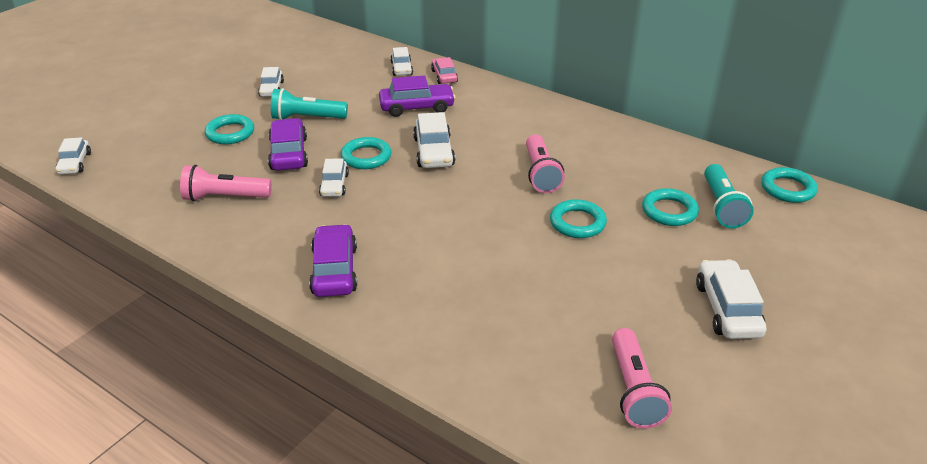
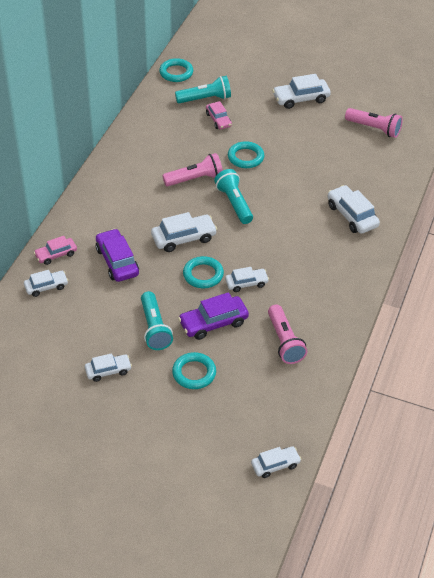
camera: 105 degrees left, 10 degrees up
(334, 270) = (337, 258): purple car -> none
(414, 305) = (352, 215): none -> white car
(482, 198) = (234, 203): none -> turquoise flashlight
(634, 390) = (374, 129): pink flashlight -> pink flashlight turned 45 degrees clockwise
(669, 211) = (218, 120): turquoise ring -> pink car

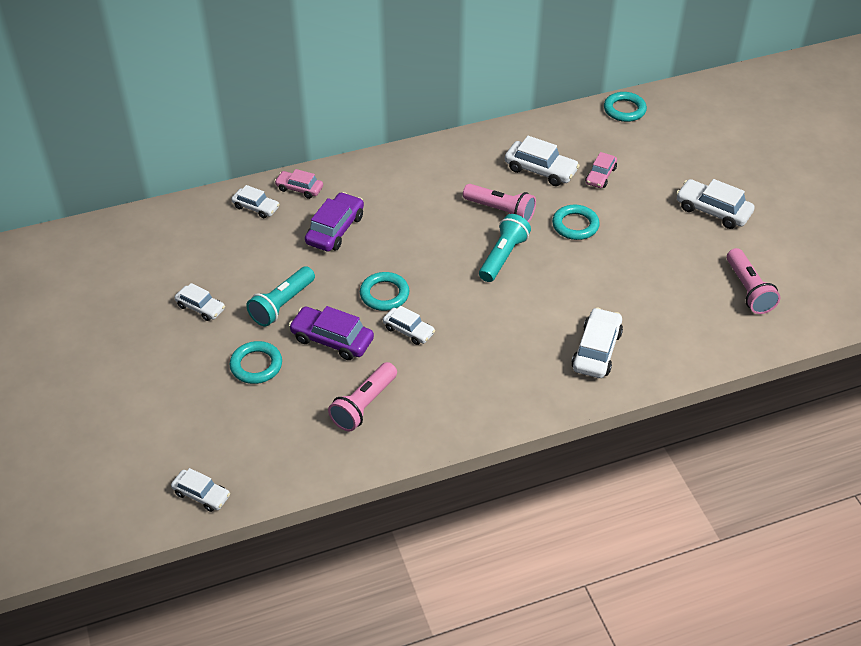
camera: 50 degrees right, 0 degrees up
(183, 238) = (415, 252): white car -> white car (540, 170)
(205, 99) = (616, 150): turquoise flashlight -> none

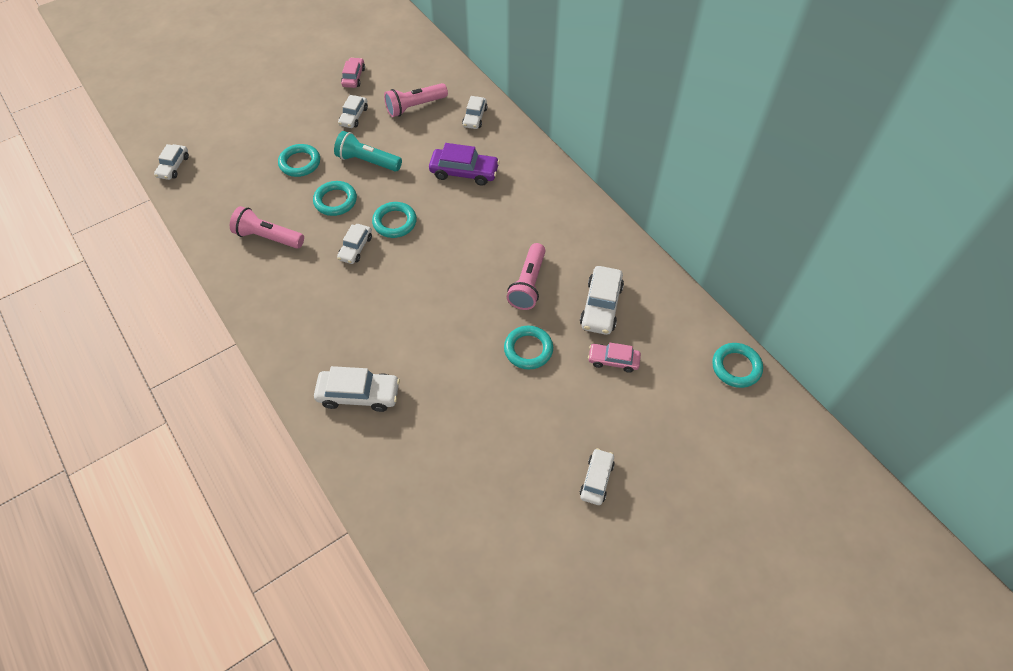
camera: 75 degrees right, 10 degrees up
(299, 189) = (507, 137): pink car -> pink car (353, 77)
(332, 339) = (335, 201): purple car -> turquoise ring
(503, 256) = (465, 298): turquoise flashlight -> none
(713, 211) = (596, 479): white car -> white car, size x0.64
(748, 290) = (477, 530): pink flashlight -> pink flashlight (415, 107)

